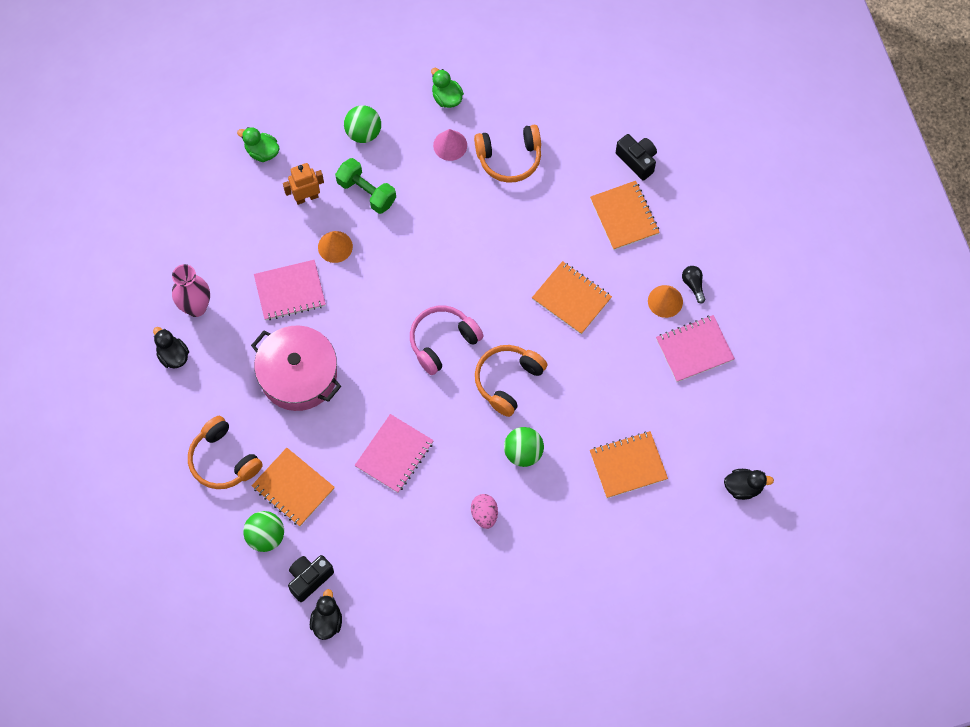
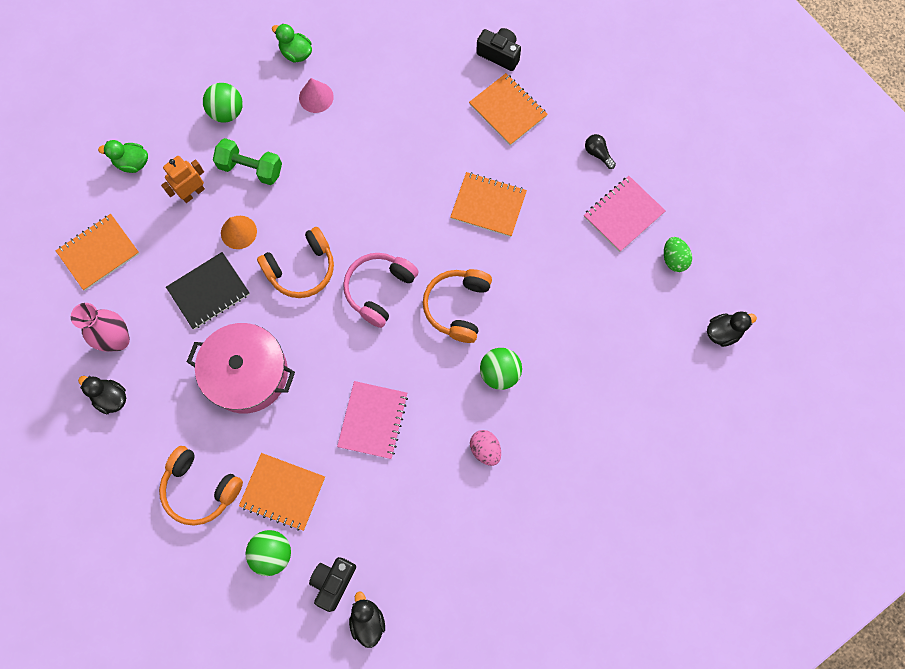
camera: 20 degrees left, 5 degrees up
(290, 291) = (209, 291): pink notebook -> black notebook
(509, 158) = (377, 91): orange headphones -> orange headphones (301, 269)
(628, 465) = (605, 350): orange notebook -> orange notebook (99, 253)
(665, 301) = (577, 178): orange cone -> none
(725, 406) = (674, 259): none -> green egg

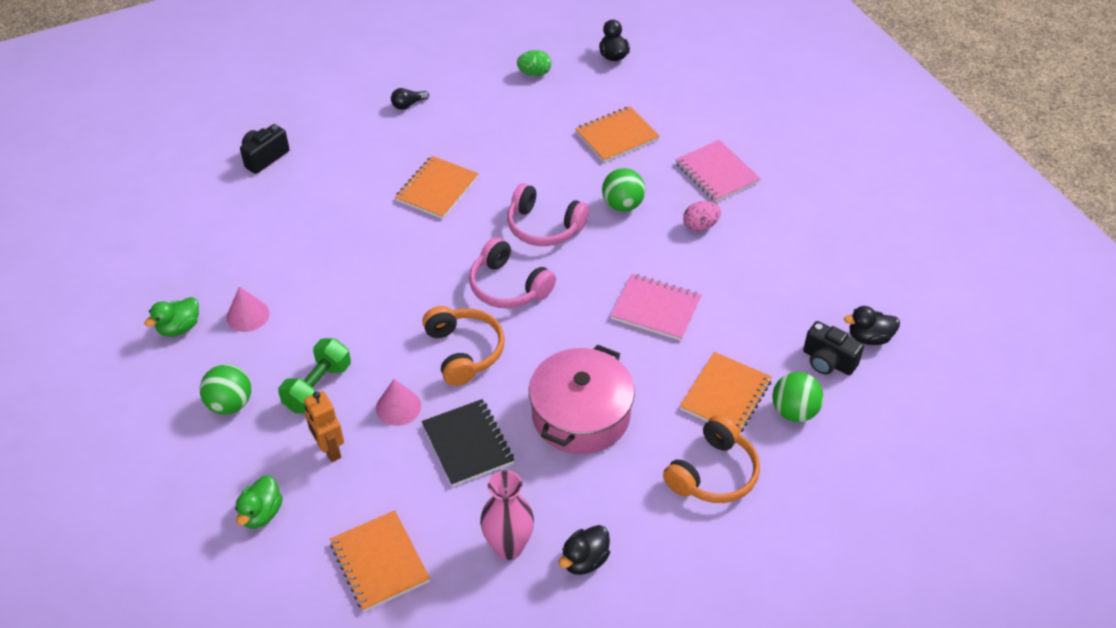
camera: 80 degrees left, 25 degrees down
(238, 232) = (398, 407): orange cone -> pink cone
(458, 307) = (544, 227): orange headphones -> pink headphones
(508, 110) = (333, 160): orange notebook -> orange notebook (617, 136)
(623, 215) = (479, 98): pink notebook -> pink notebook (717, 173)

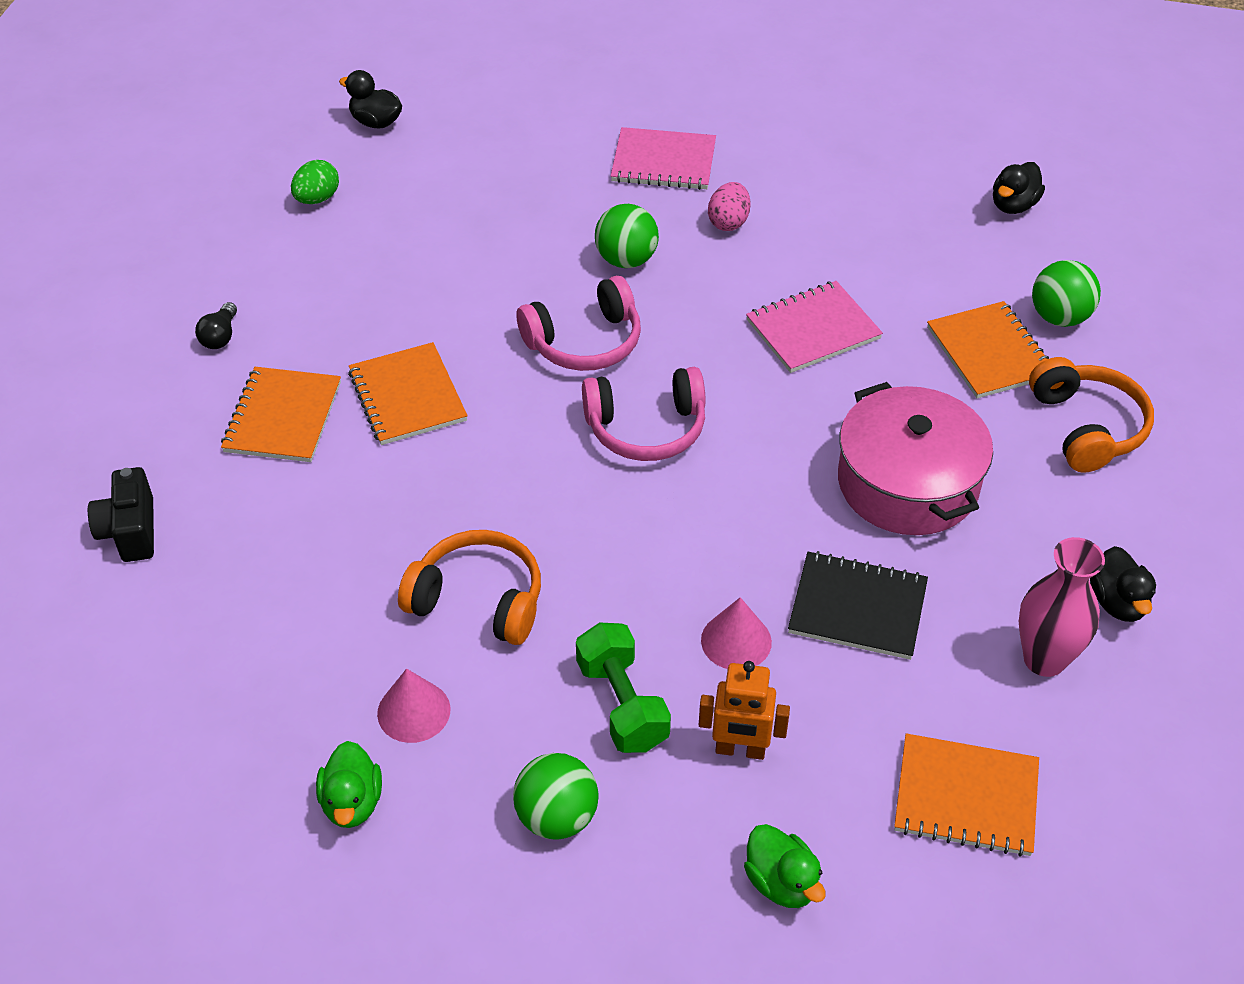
camera: 50 degrees left, 0 degrees up
(464, 351) = (708, 528): orange headphones -> orange headphones (478, 600)
(617, 136) = (511, 198): orange notebook -> orange notebook (283, 417)
(828, 361) = (1016, 252): black camera -> none

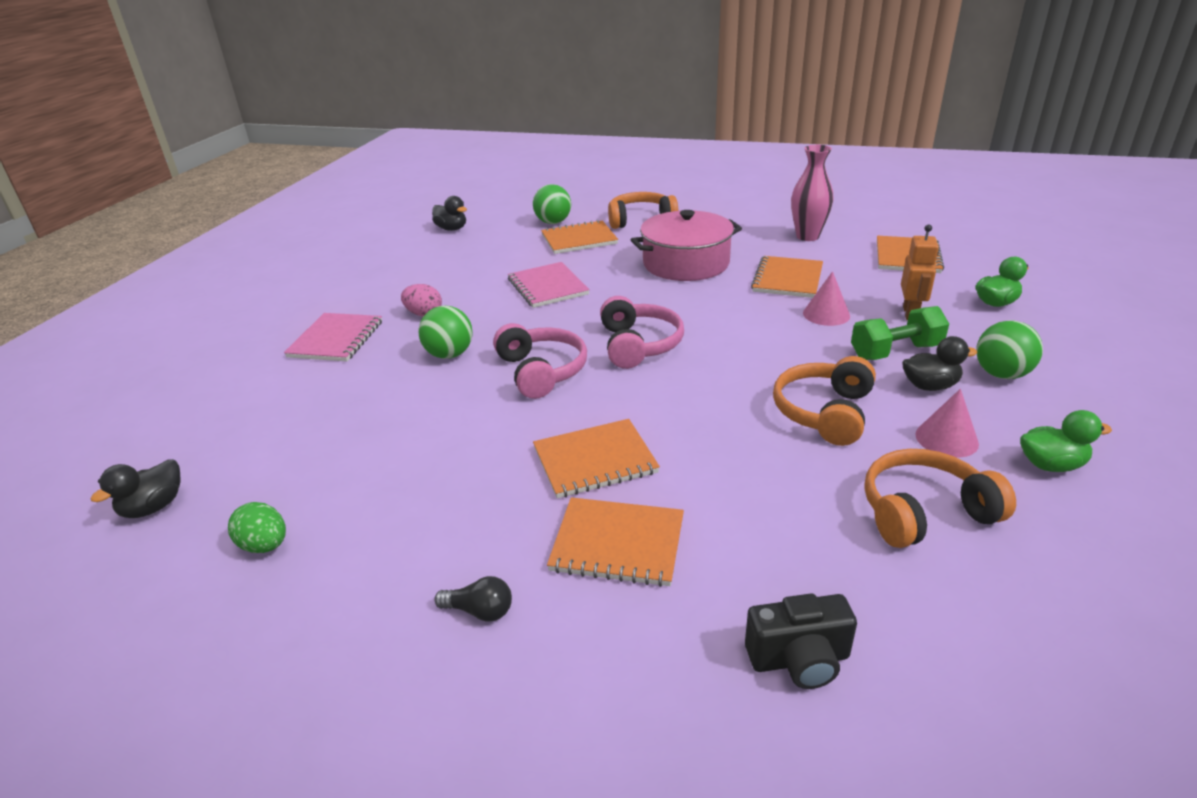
camera: 85 degrees left, 15 degrees down
(289, 658) = (924, 512): none -> orange headphones
(857, 608) = (787, 279): black notebook -> orange notebook
(1118, 603) = (764, 220): black duck -> black duck (930, 386)

